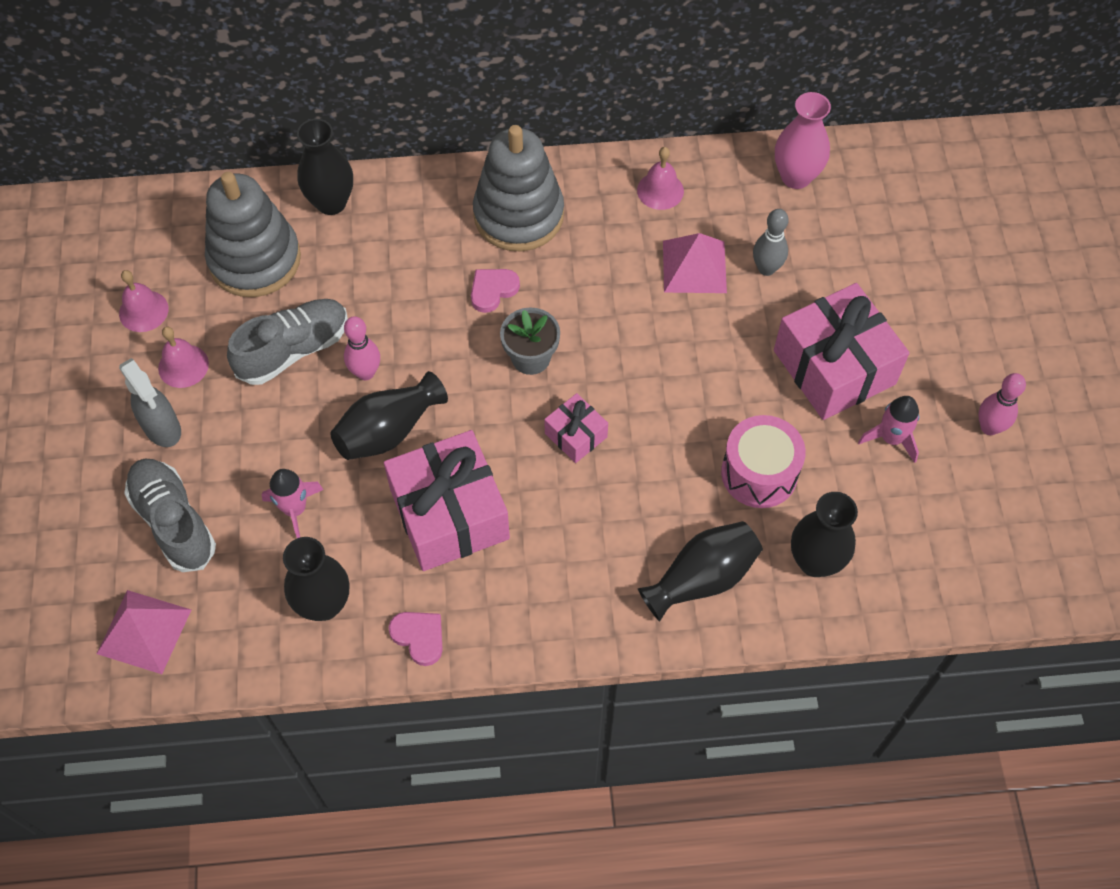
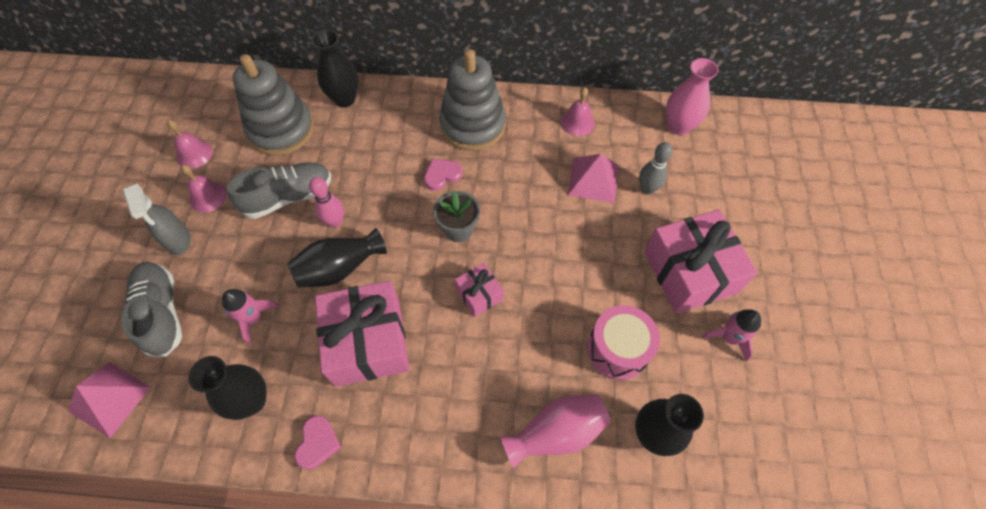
camera: 10 degrees right, 0 degrees up
(419, 637) = (317, 443): pink heart -> pink heart turned 45 degrees clockwise
(701, 578) = (556, 433): black vase -> pink vase
(989, 427) = (811, 341): pink bowling pin -> none

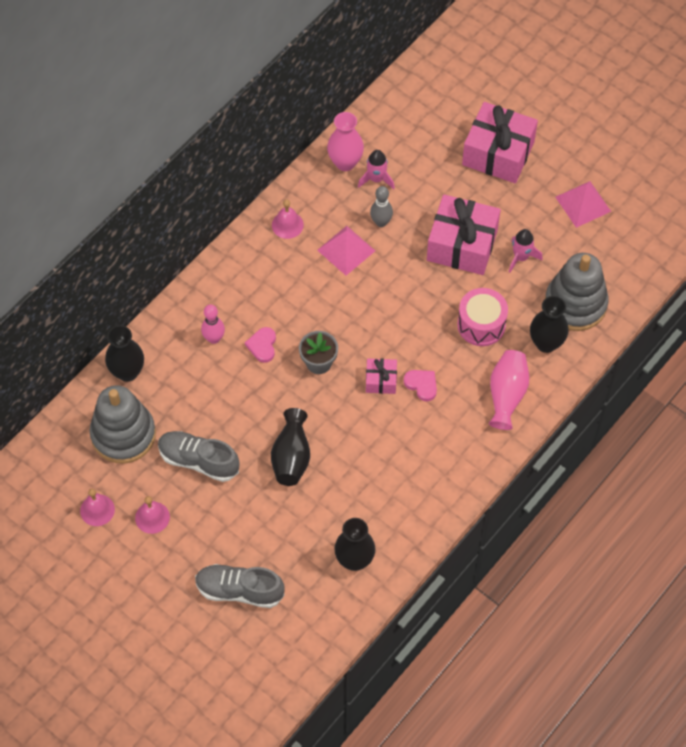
camera: 55 degrees left, 0 degrees up
(109, 398) = (286, 649): pink pyramid -> pink pyramid (583, 204)
(178, 240) = (179, 555): grey spray bottle -> none
(253, 318) = (290, 532): pink rocket -> pink rocket (376, 179)
(288, 197) = (198, 461): grey shoe -> grey shoe turned 75 degrees counterclockwise
(317, 443) = (414, 534): pink heart -> pink heart (421, 385)
(335, 221) = (247, 440): pink bowling pin -> pink bowling pin (214, 338)
(368, 342) = (364, 468): pink gift -> pink gift (498, 153)
(472, 125) = (231, 297): grey stacking toy -> grey stacking toy (575, 304)

